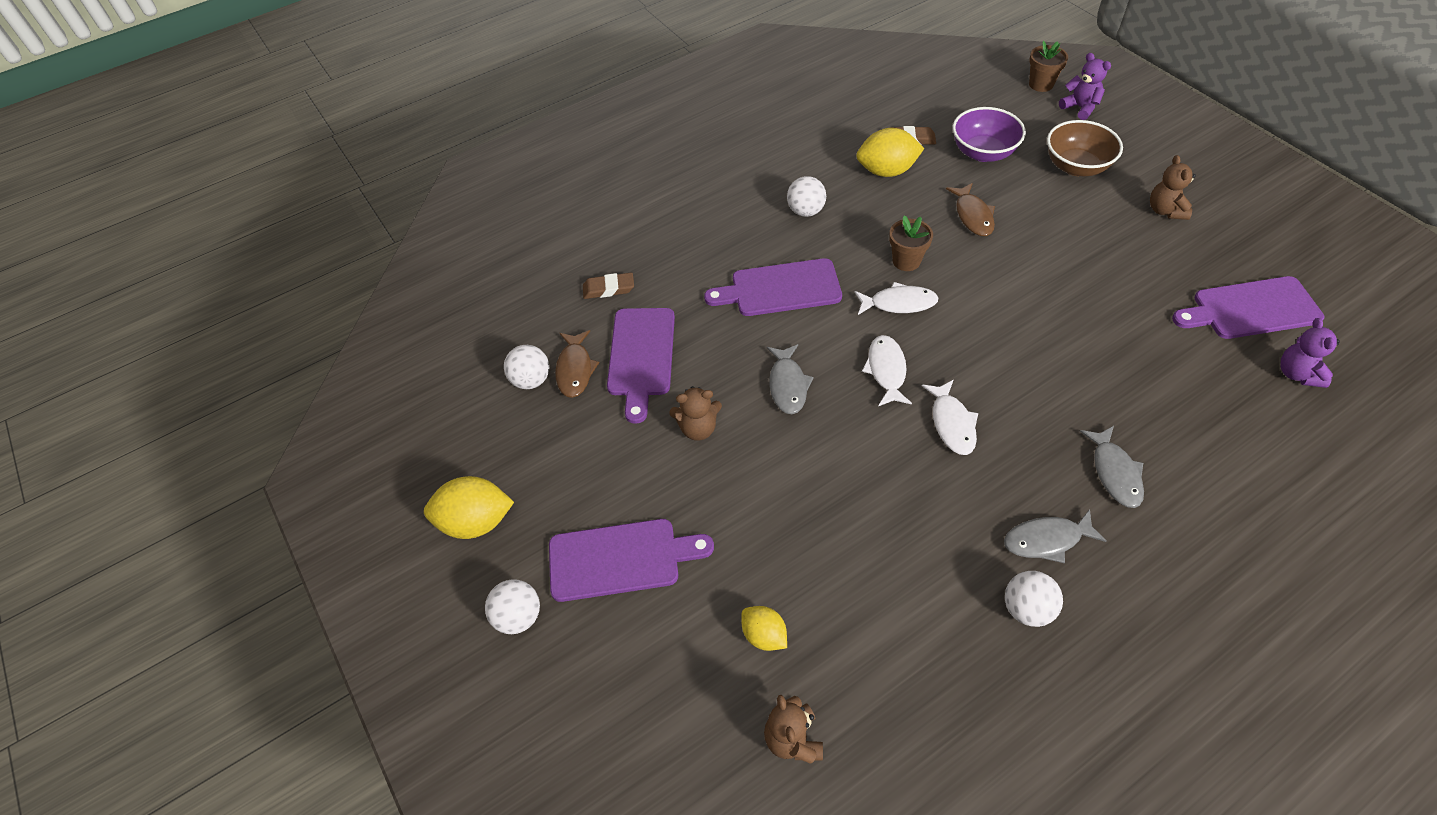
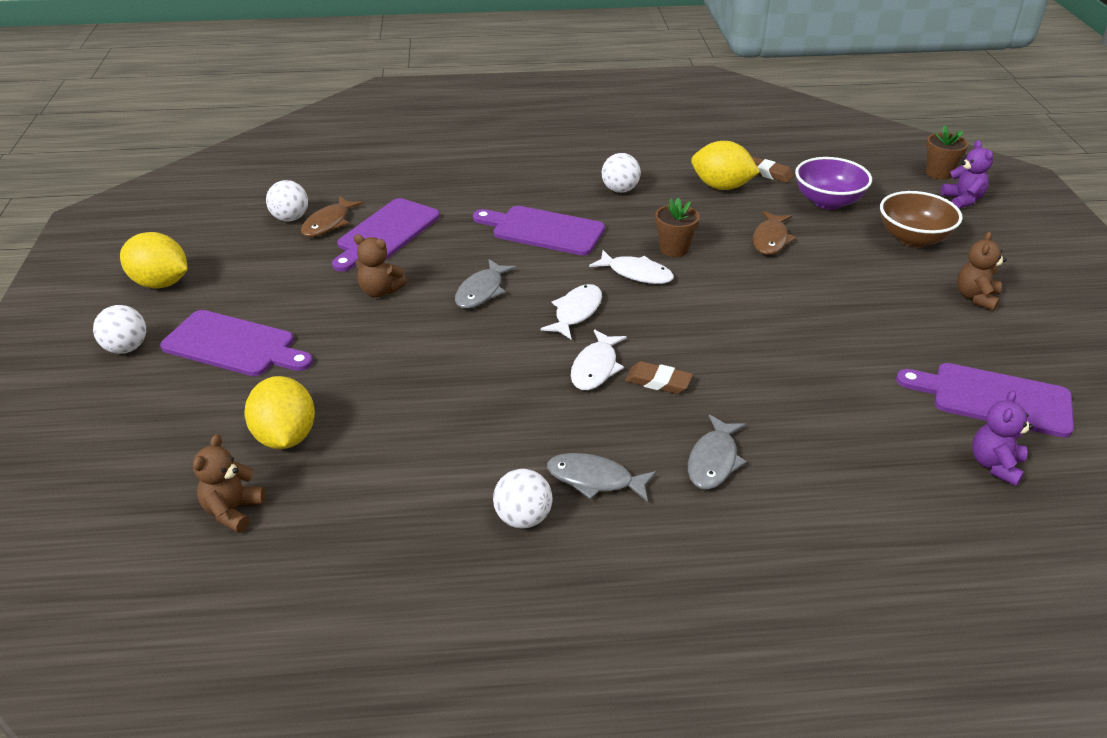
camera: 25 degrees right, 15 degrees down
(608, 289) = (407, 185): brown eraser -> brown eraser (658, 382)
(764, 635) = (285, 437): yellow lemon -> yellow lemon, size x1.68

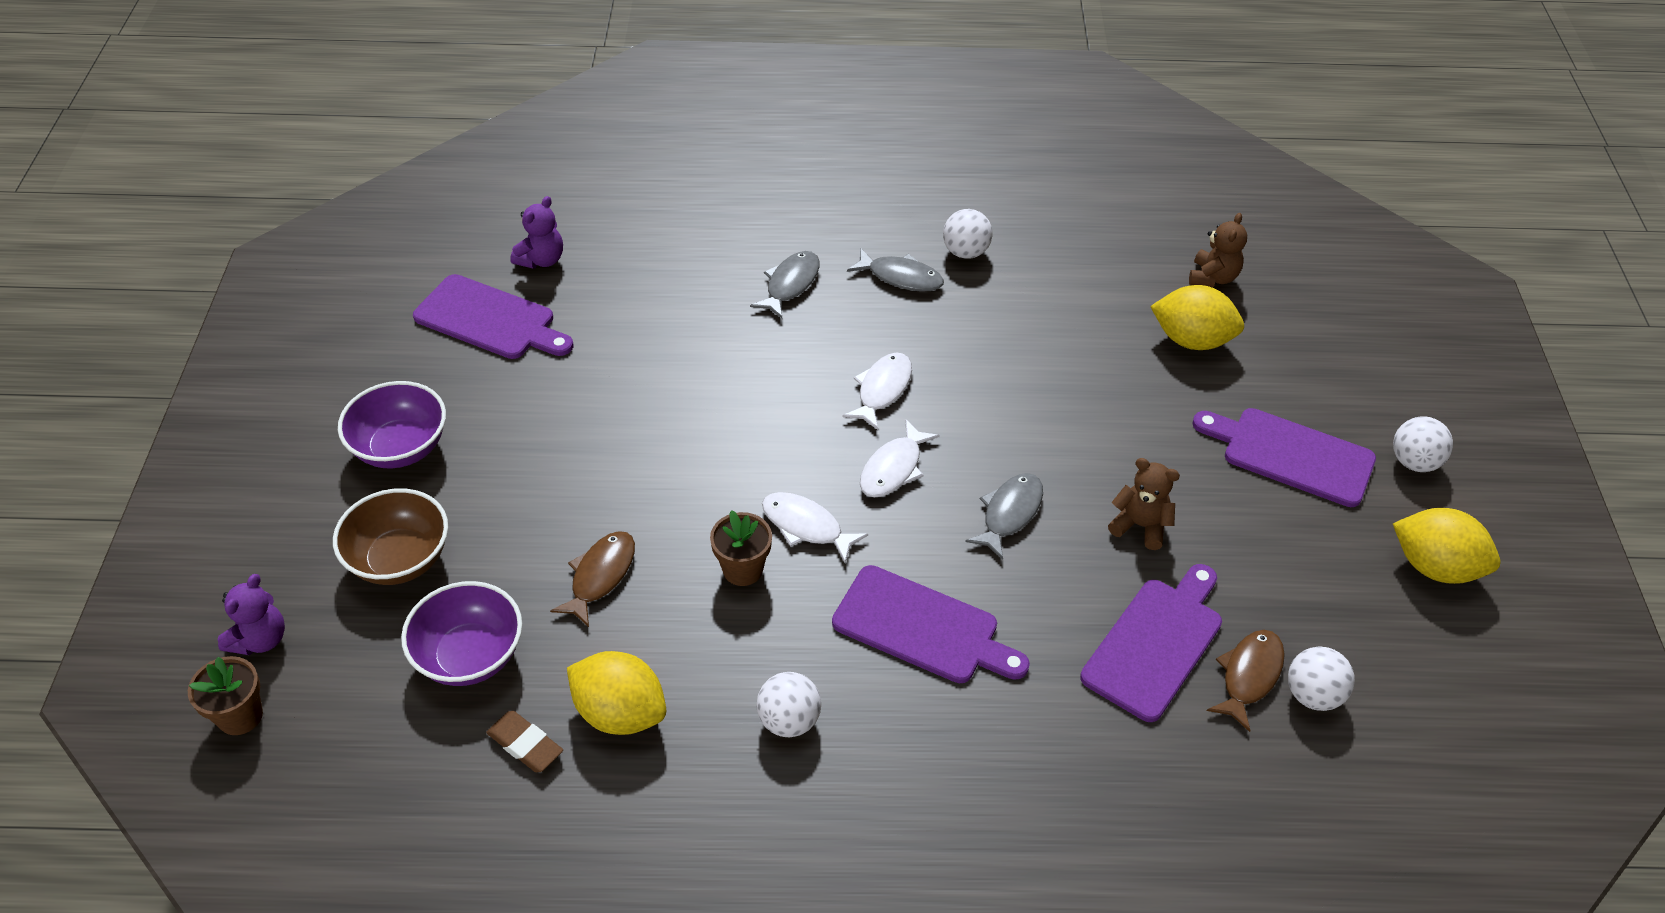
camera: 175 degrees left, 10 degrees up
(285, 437) = (1191, 340): yellow lemon -> yellow lemon turned 60 degrees counterclockwise
(658, 382) = (819, 367): brown eraser -> none
(962, 200) = (260, 639): purple teddy bear -> purple teddy bear turned 150 degrees counterclockwise
(976, 297) = (401, 447): brown teddy bear -> purple bowl

